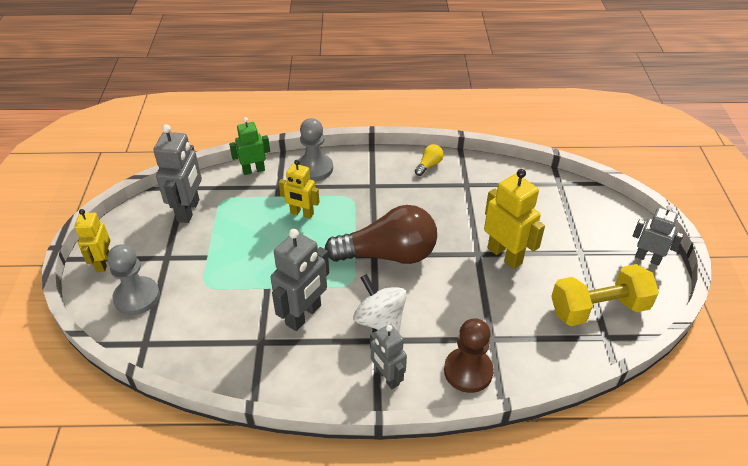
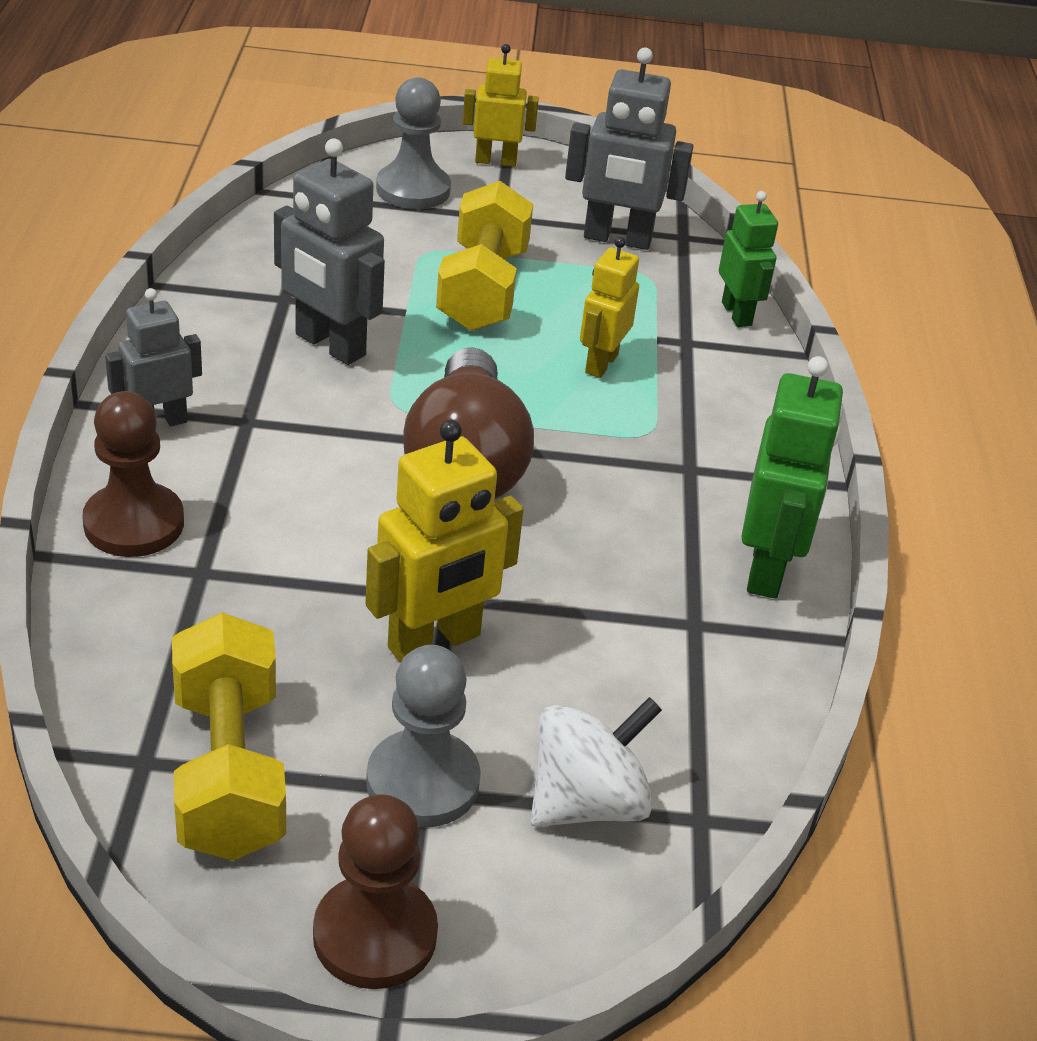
camera: 90 degrees right, 5 degrees down
(242, 259) = (483, 289): none -> yellow dumbbell
(314, 169) = (745, 391): grey pawn -> grey pawn (423, 782)
(380, 321) = (291, 430): white spinning top -> white spinning top (587, 802)
(429, 165) = (767, 569): yellow light bulb -> green robot
(647, 258) = (375, 935): grey robot -> brown pawn

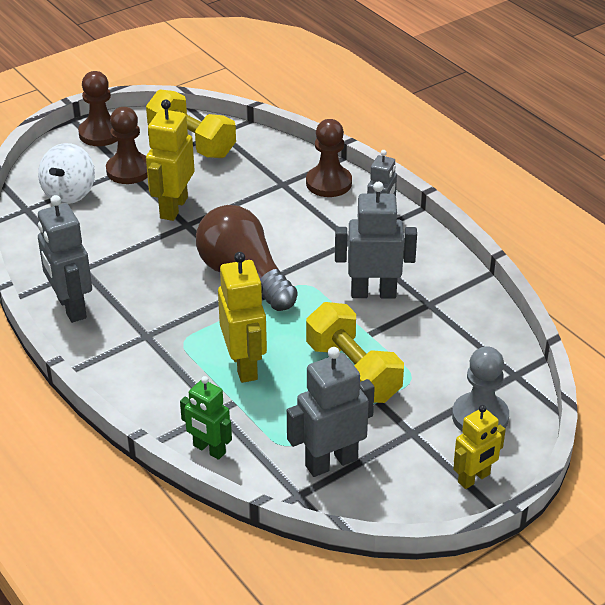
camera: 145 degrees right, 0 degrees up
(423, 782) = (129, 170): grey pawn -> brown pawn
(601, 363) = (244, 365): yellow robot -> yellow robot, size x1.54
(767, 569) = (71, 307): green robot -> grey robot

